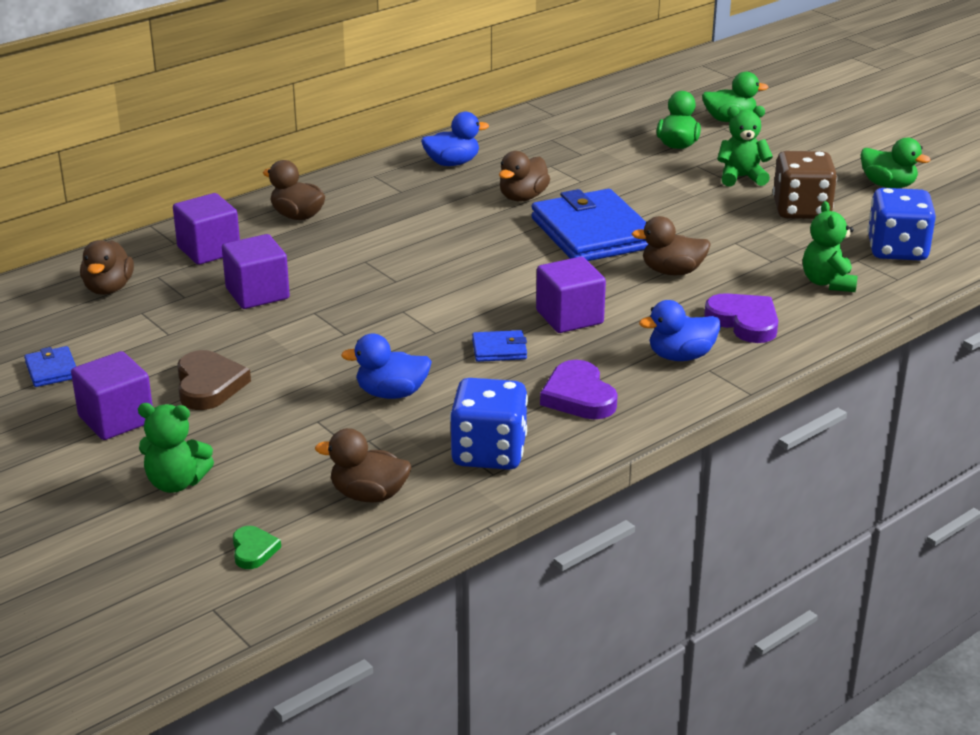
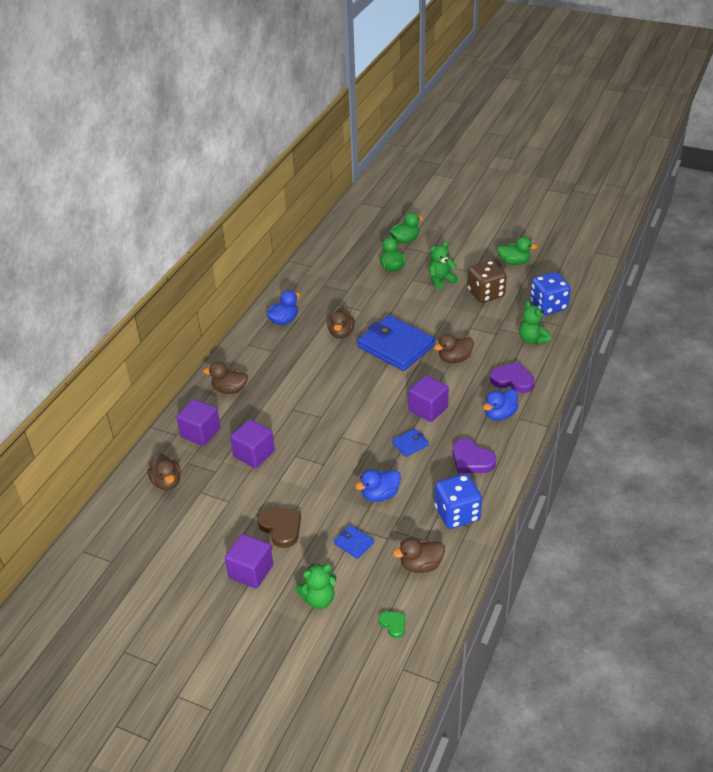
camera: 25 degrees left, 10 degrees up
(52, 370) = (185, 552): blue wallet -> blue wallet (354, 543)

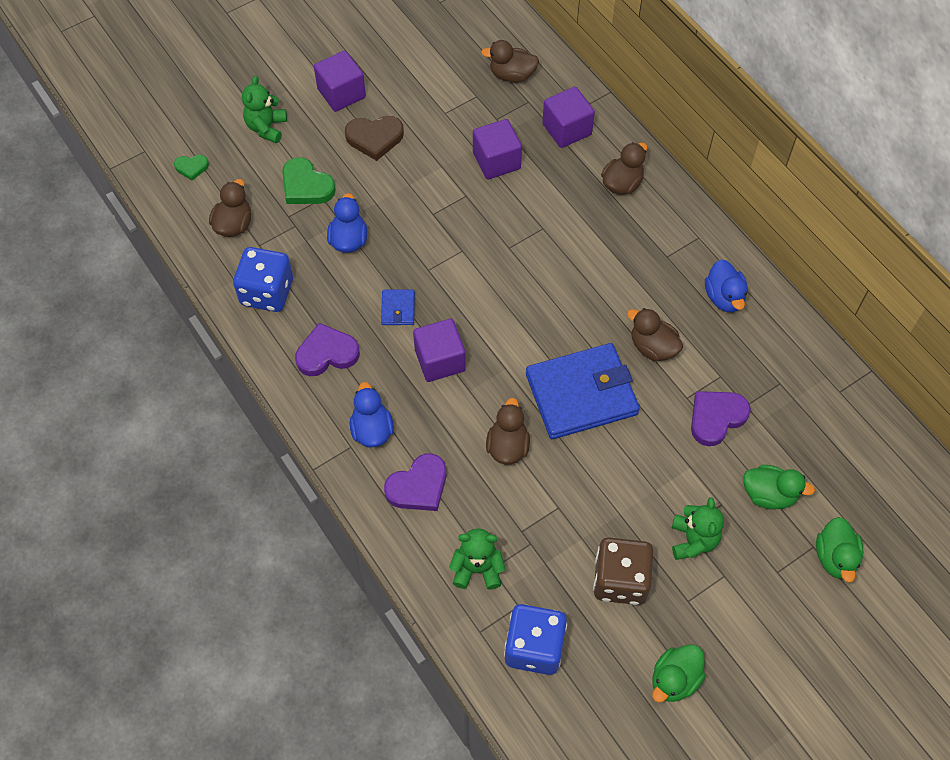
camera: 120 degrees right, 20 degrees up
(354, 543) = (306, 186): blue wallet -> green heart
(364, 297) = (716, 418): none -> purple heart

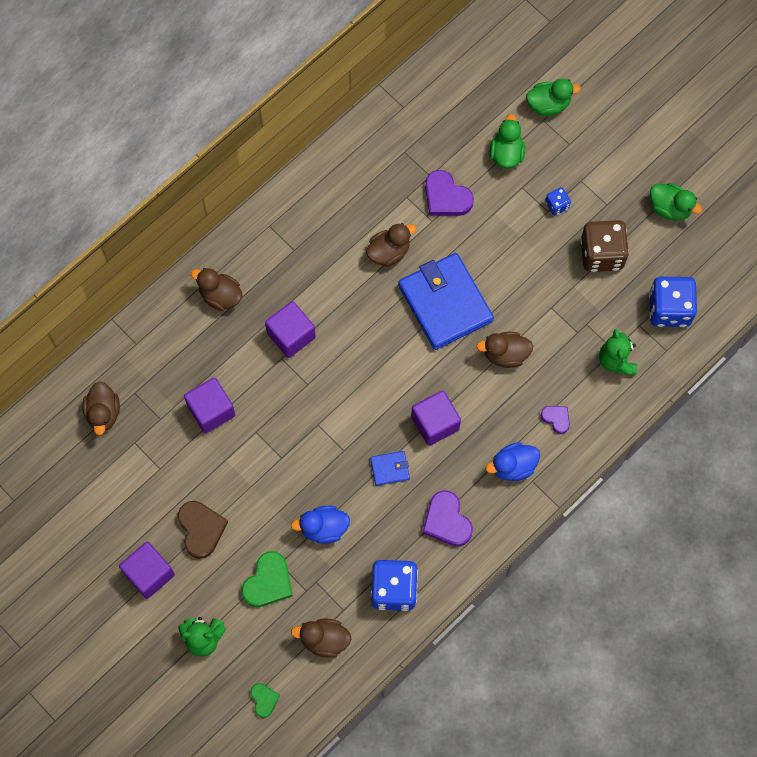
camera: 100 degrees left, 10 degrees up
(418, 486) = (556, 418): purple heart -> purple heart, size x0.57
(566, 129) = (164, 353): purple cube -> purple cube (291, 335)
(652, 347) = (389, 252): brown duck -> brown duck turned 150 degrees counterclockwise
(693, 540) = (557, 205): green teddy bear -> blue dice
(724, 297) = (328, 200): blue duck -> none

